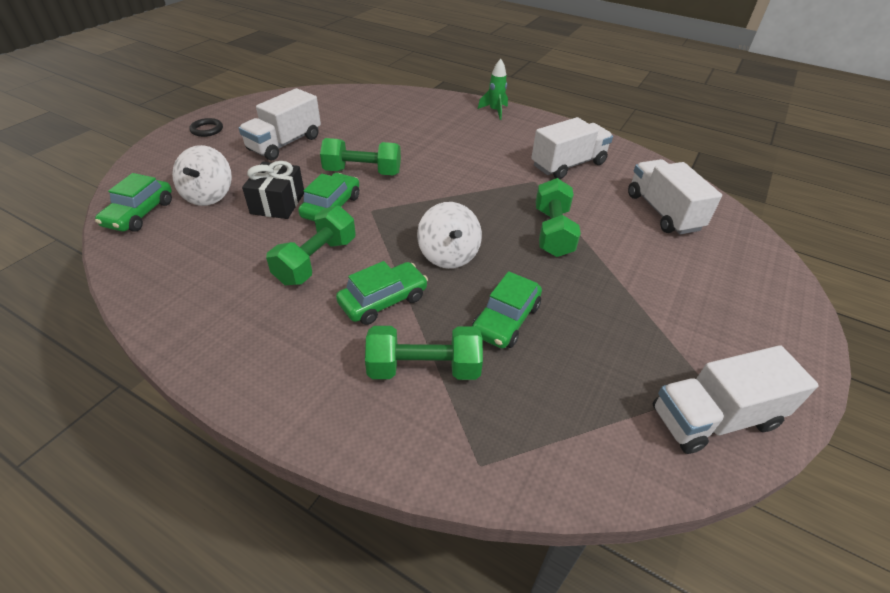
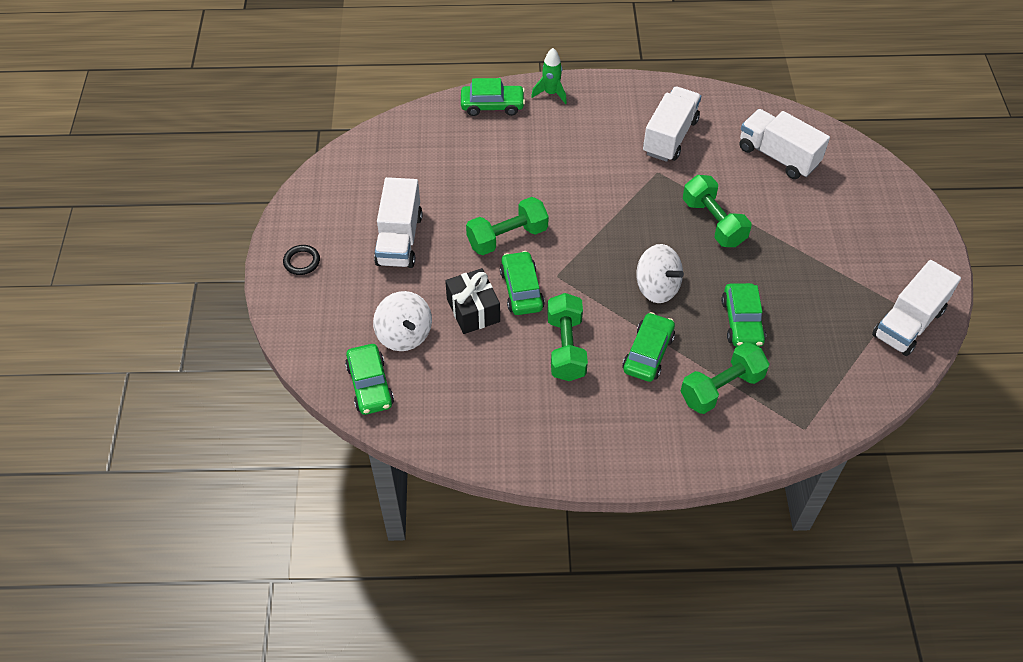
camera: 30 degrees left, 10 degrees up
(443, 103) = (492, 105): none -> green car

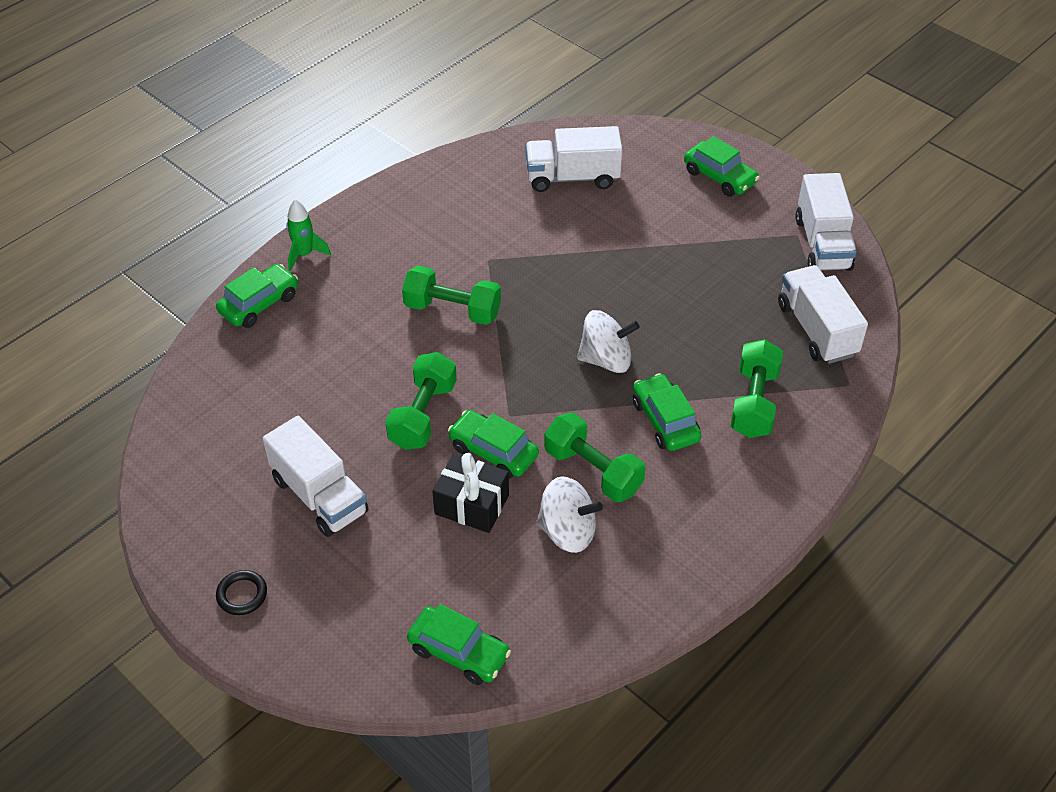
camera: 45 degrees left, 5 degrees down
(404, 334) = (434, 579): white spinning top -> white spinning top (567, 531)
(670, 137) = (462, 221): white truck -> white truck (816, 330)
(713, 222) = (586, 270): green dumbbell -> green dumbbell (452, 310)
(742, 322) = (705, 336): green car -> green car (720, 177)

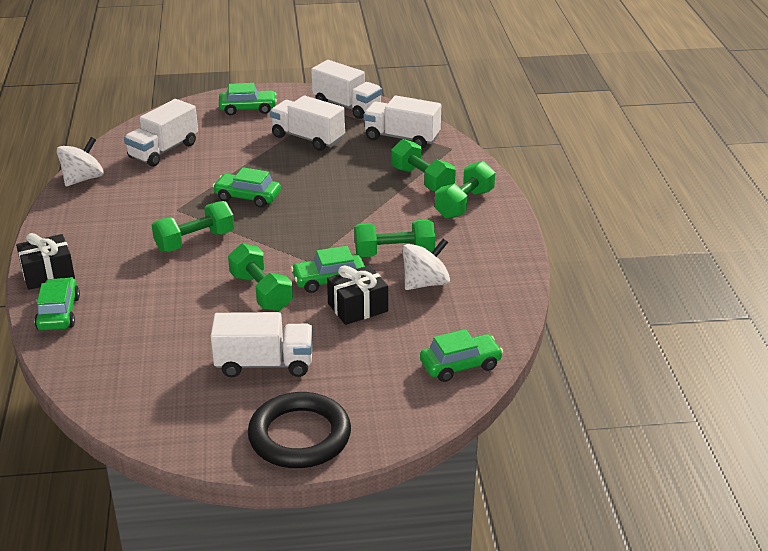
camera: 50 degrees left, 15 degrees down
(242, 594) = (299, 436): black ring -> black ring, size x2.31
(304, 254) = (48, 274): green rocket -> black gift
(606, 359) = (320, 209): white spinning top -> white spinning top (83, 179)
(665, 421) = (393, 212): green car -> green car (247, 197)
(722, 259) = (308, 138): none -> white truck
(749, 468) = (464, 204): none -> green dumbbell

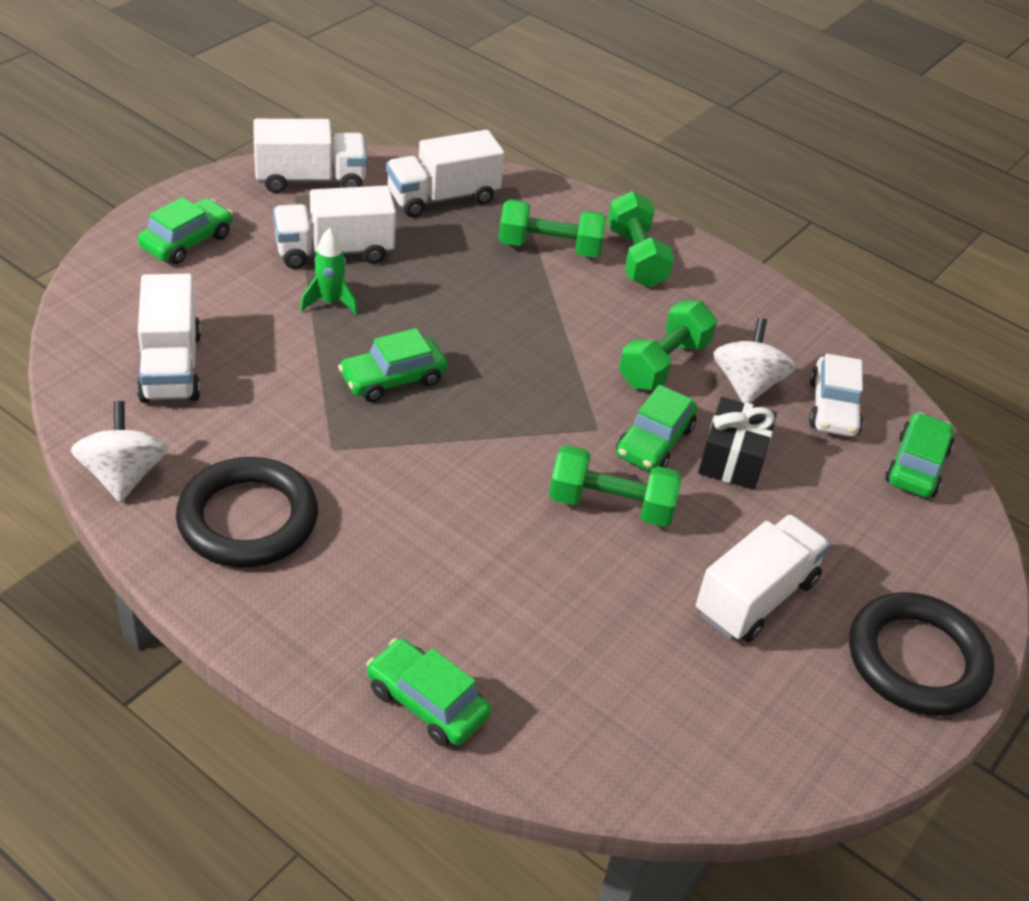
camera: 50 degrees left, 10 degrees up
(48, 274) = (318, 655): black gift -> none
(101, 216) = (248, 519): none -> black ring
(195, 241) = (428, 482): green dumbbell -> none
(271, 156) = (330, 302): none -> green rocket
(458, 317) = (833, 408): none -> white car

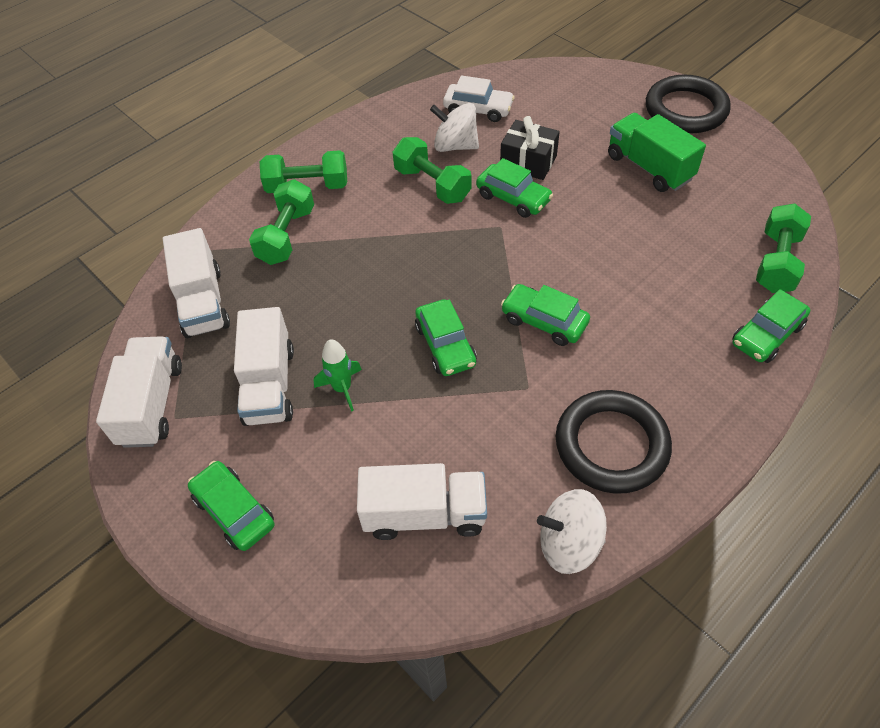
camera: 75 degrees left, 10 degrees up
(611, 505) = (576, 226): green dumbbell -> green dumbbell (776, 262)
(755, 597) = (649, 167): white truck -> green truck
(916, 466) = (530, 83): green car -> green car (544, 321)

